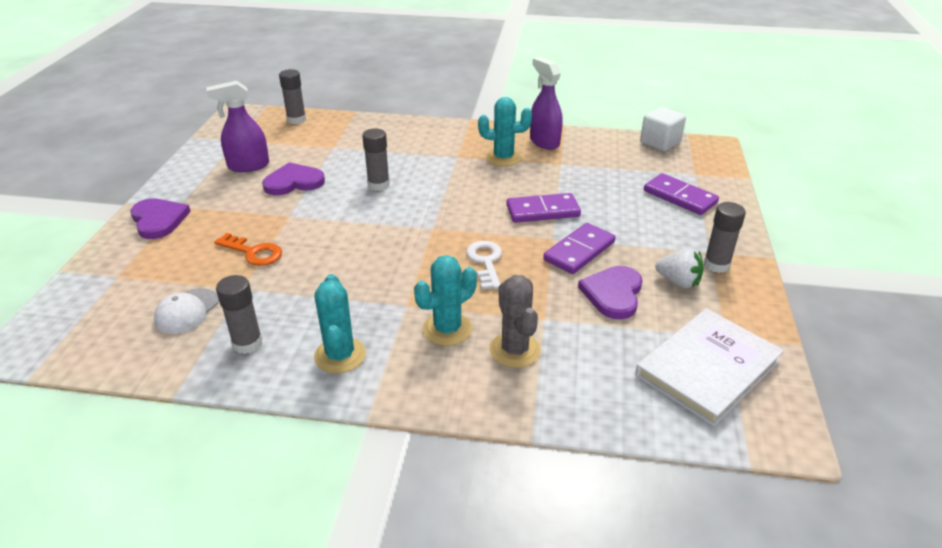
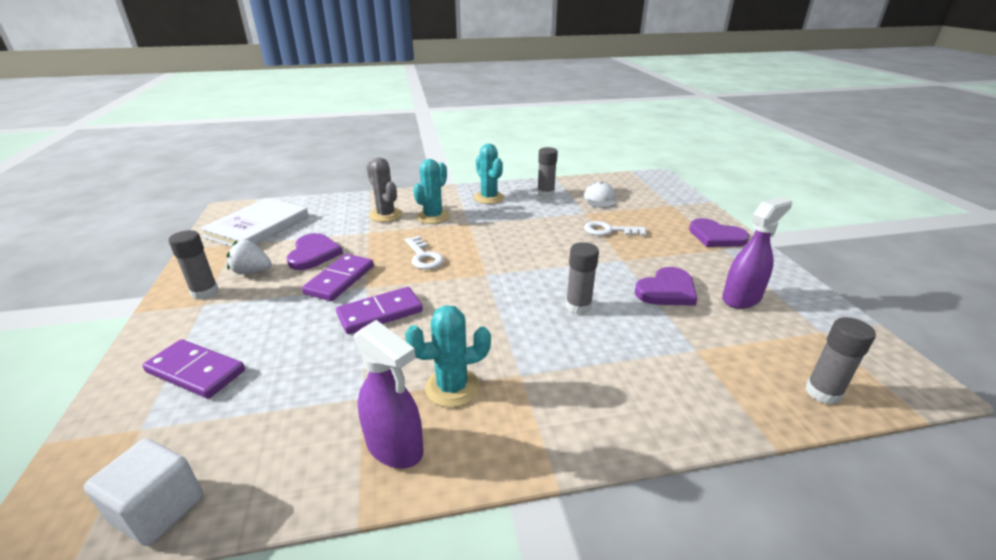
camera: 160 degrees right, 5 degrees down
(253, 252) = (609, 230): orange key -> white key

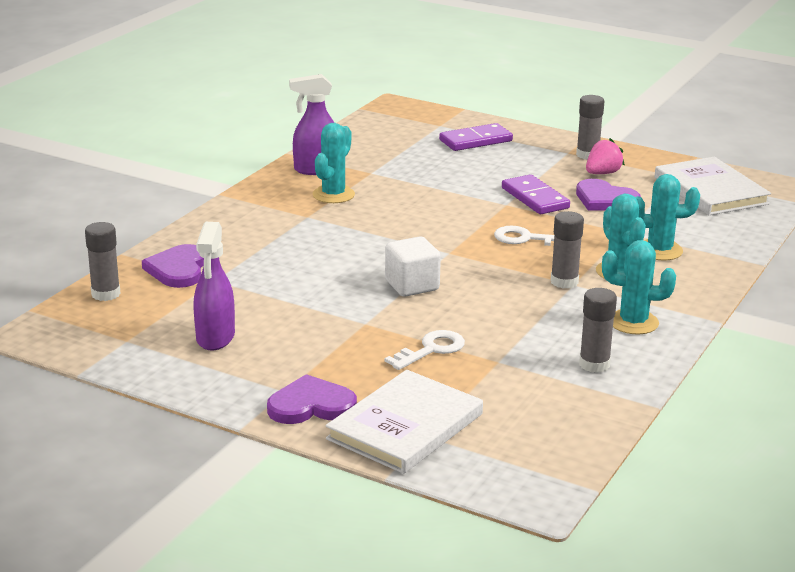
camera: 130 degrees right, 5 degrees down
(159, 510) = (369, 123): white cube -> white cube (412, 285)
(252, 272) = (602, 173): white strawberry -> pink strawberry
(380, 313) = (456, 198): purple domino -> none
(386, 215) = (659, 250): grey cactus -> turquoise cactus
(578, 306) = (336, 266): grey glue stick -> grey glue stick (564, 282)
(600, 199) = (523, 394): white cap -> none
(667, 290) = (286, 313): purple heart -> purple heart (178, 269)
(677, 210) = (405, 426): none -> white book

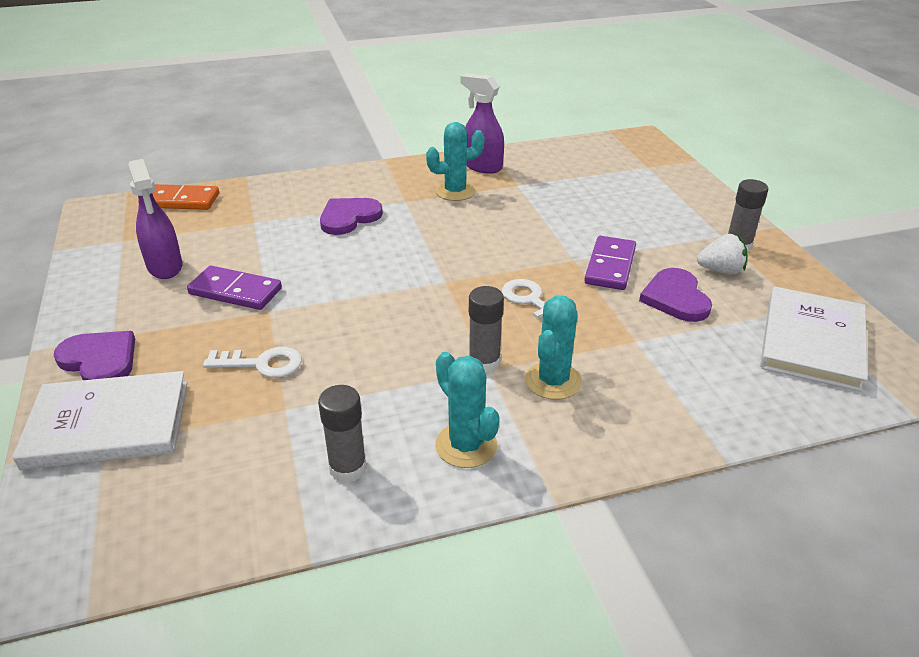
camera: 45 degrees right, 10 degrees up
(106, 294) = (180, 200): grey glue stick -> orange domino
(178, 269) = (250, 203): purple heart -> purple heart (349, 217)
(215, 338) = (165, 267): purple spray bottle -> purple spray bottle turned 75 degrees counterclockwise
(412, 285) = (361, 296): white cube -> none
(475, 140) = (654, 191): purple domino -> purple domino (235, 291)
(602, 173) = (721, 270): pink strawberry -> white strawberry
(659, 250) = (635, 380): turquoise cactus -> none

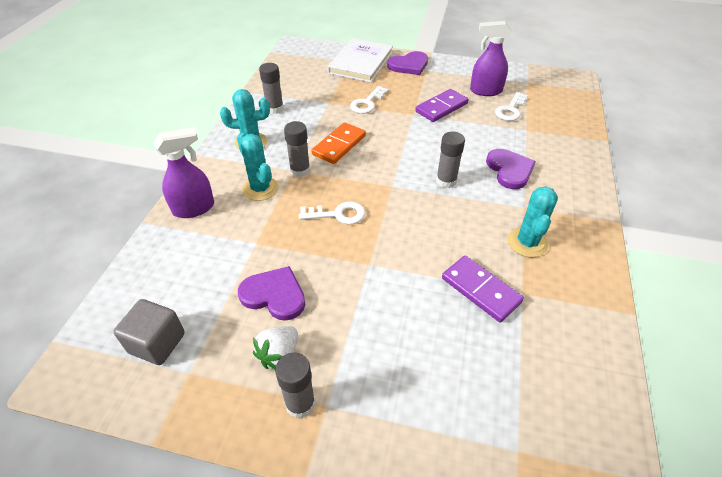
camera: 120 degrees right, 10 degrees up
(180, 200) = (574, 107): orange domino -> orange domino (339, 145)
(210, 239) = (510, 110): none -> white key
(403, 249) = (446, 181): none -> grey glue stick
(482, 166) = (576, 284): purple spray bottle -> purple spray bottle (194, 208)
(610, 266) = (344, 281): purple domino -> purple domino (480, 290)
(812, 341) = (157, 343): white book -> grey cube

